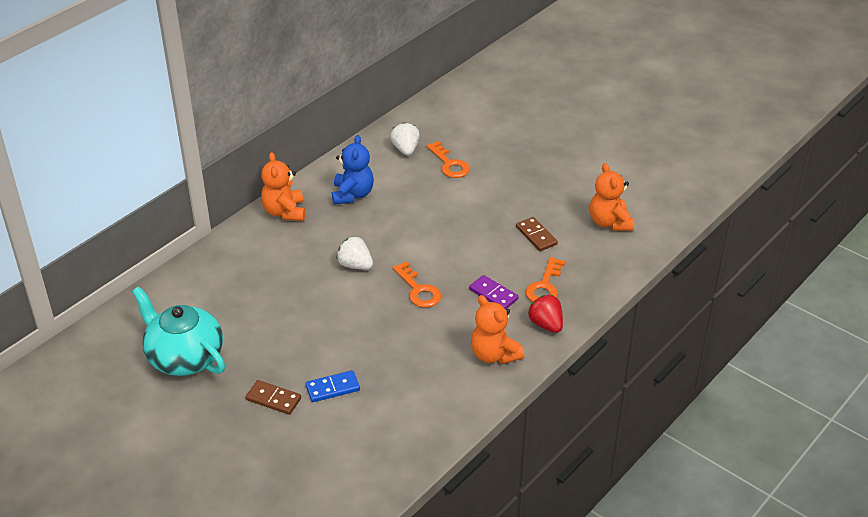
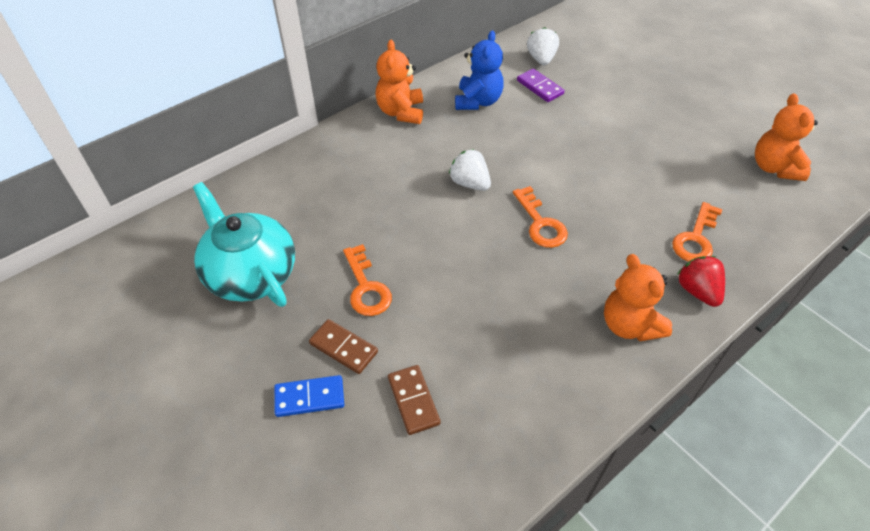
camera: 10 degrees right, 10 degrees up
(332, 388) = (419, 343): blue domino -> blue domino (309, 398)
(449, 164) = (588, 79): orange key -> orange key (366, 287)
(493, 294) = (631, 241): purple domino -> purple domino (540, 87)
(536, 236) = (685, 173): brown domino -> brown domino (413, 401)

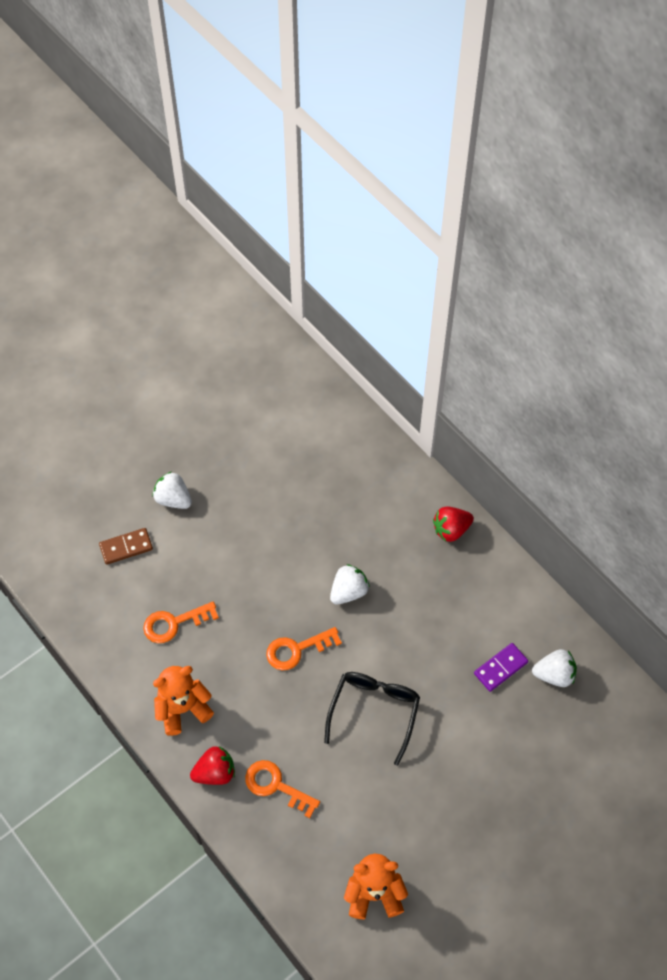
camera: 90 degrees right, 10 degrees up
(251, 274) = (246, 428): turquoise teapot -> none
(309, 398) = (133, 481): blue domino -> none
(343, 348) = (173, 499): brown domino -> white strawberry
(366, 287) = (229, 511): orange key -> orange key (174, 623)
(401, 112) = (451, 530): orange teddy bear -> red strawberry
(478, 101) = (472, 603): blue teddy bear -> none
(598, 166) = (374, 712): none -> black glasses

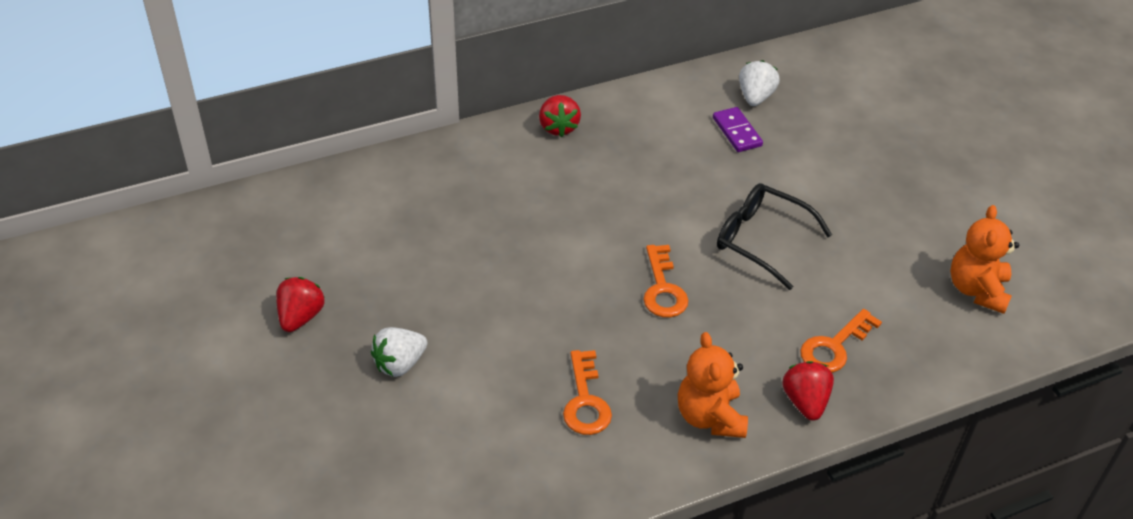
camera: 75 degrees left, 15 degrees down
(126, 547) = (450, 431): brown domino -> none
(196, 426) = (301, 317): none -> red strawberry
(348, 591) = (603, 226): white strawberry -> none

